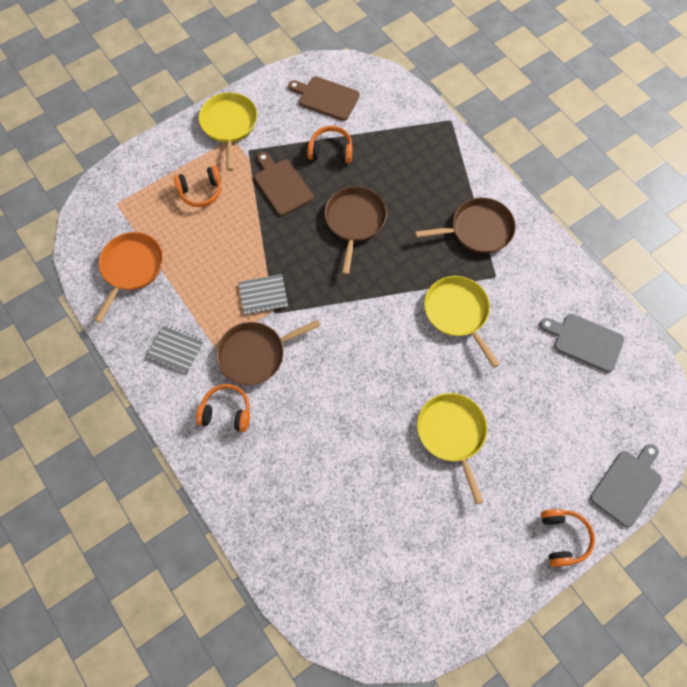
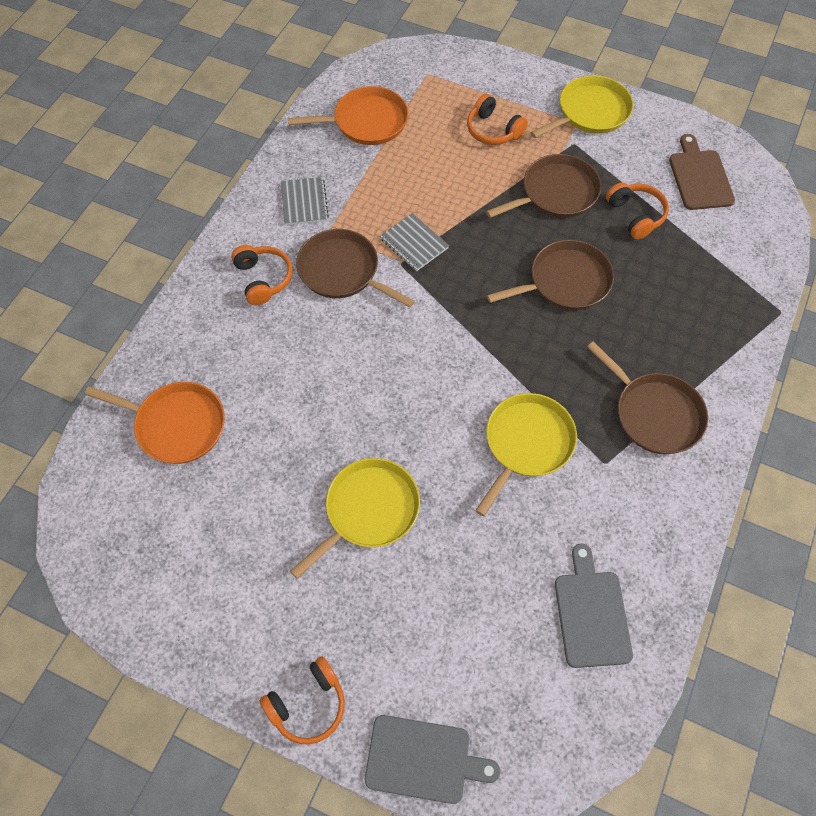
camera: 60 degrees right, 5 degrees down
(281, 185) = (555, 193): brown cutting board -> brown pan
(314, 532) = (176, 425): none -> orange pan

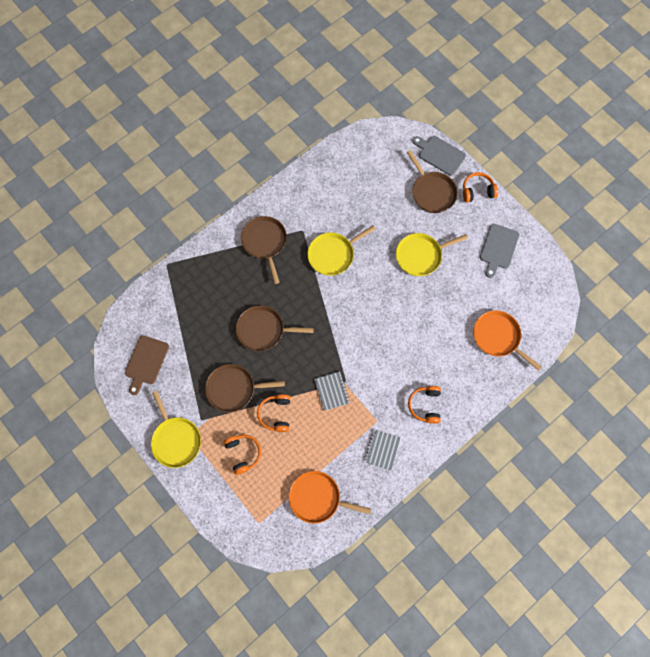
camera: 155 degrees left, 10 degrees up
(342, 271) = (379, 390): brown pan -> brown pan (432, 192)
(590, 112) = (176, 439): yellow pan -> yellow pan turned 105 degrees counterclockwise
(591, 613) = (346, 175): grey cutting board -> grey cutting board (498, 248)
(635, 215) = (199, 353): orange headphones -> orange headphones (276, 414)

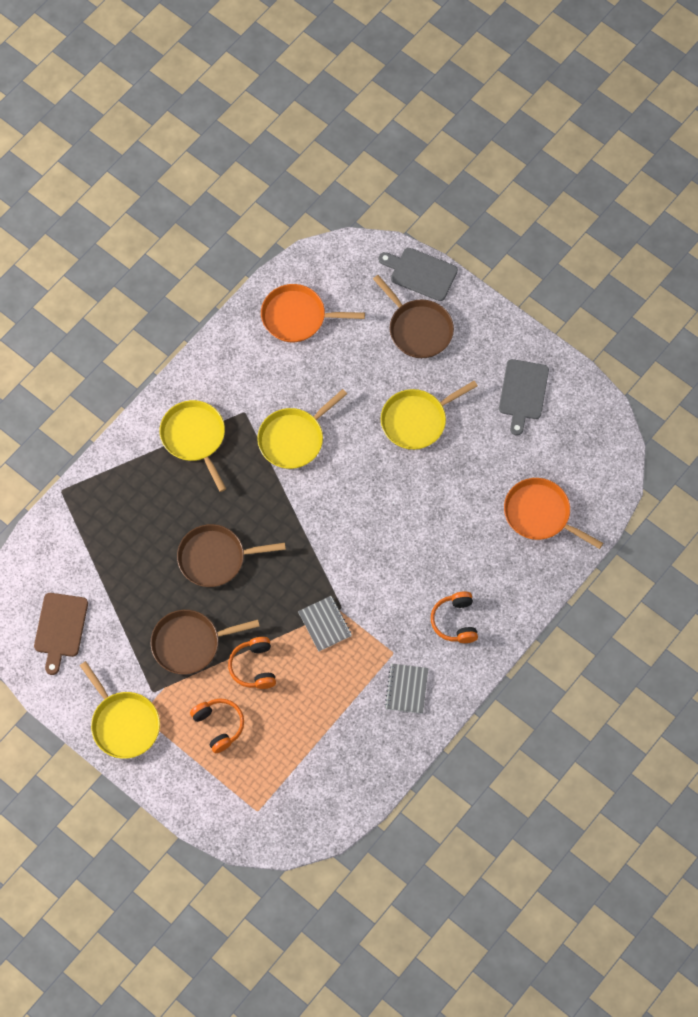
camera: 10 degrees left, 5 degrees down
(265, 242) = (194, 438): brown pan -> yellow pan
(318, 498) = (330, 765): orange pan -> orange pan (297, 317)
(477, 191) = (482, 317): orange headphones -> none

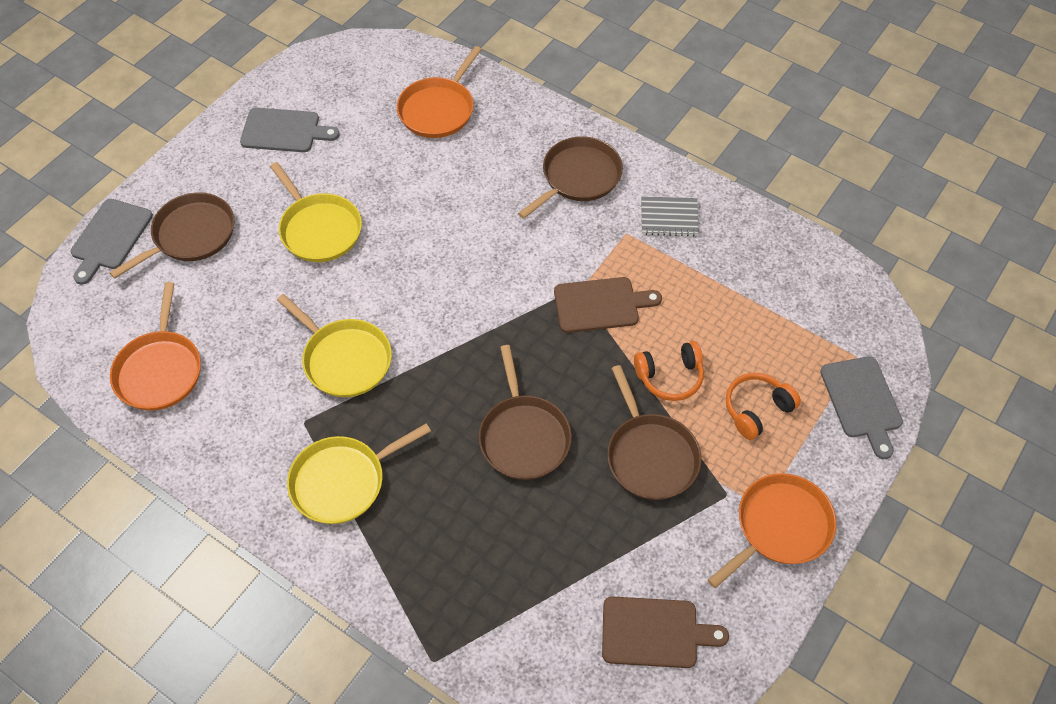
camera: 95 degrees left, 10 degrees down
(123, 723) = (779, 527): yellow pan -> orange pan
(217, 805) = (862, 401): none -> grey cutting board
(324, 624) = (600, 304): grey notebook -> brown cutting board
(455, 621) = (578, 177): orange headphones -> brown pan

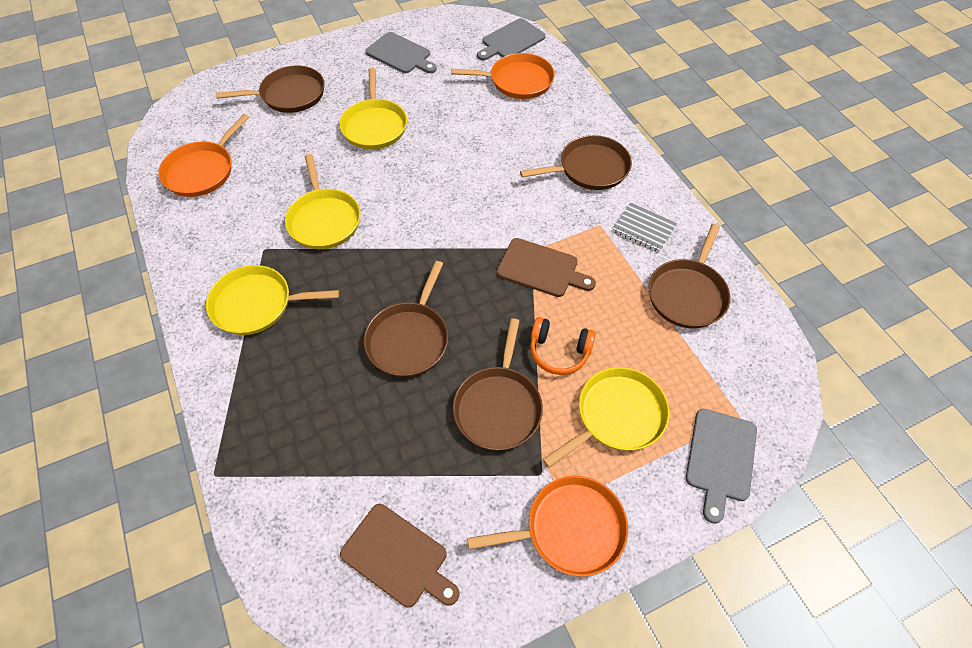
camera: 30 degrees right, 0 degrees up
(110, 237) = (240, 76): grey cutting board -> grey cutting board (511, 41)
(438, 109) = (517, 81): orange pan -> orange pan turned 150 degrees counterclockwise
(747, 264) = (687, 294): none -> brown pan
(757, 409) = (616, 416): orange headphones -> yellow pan

